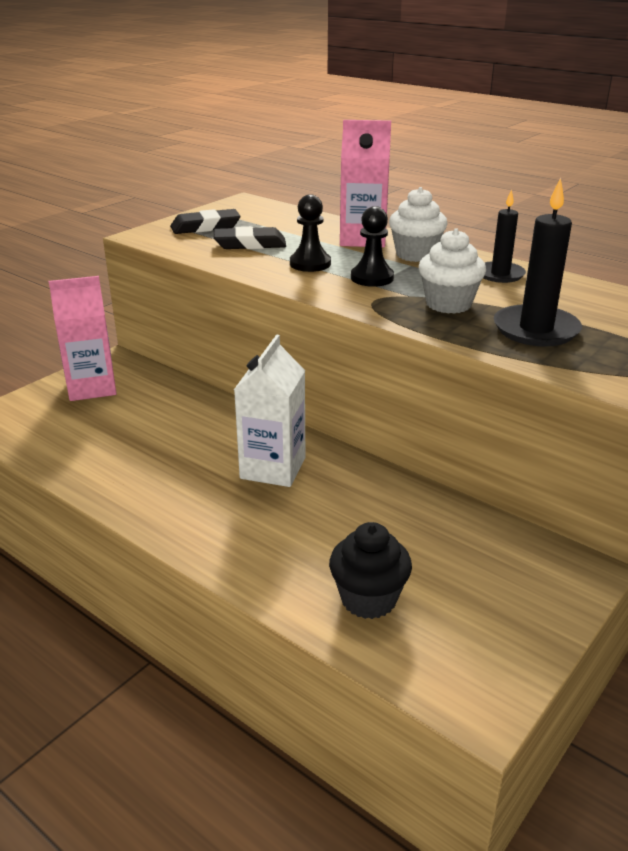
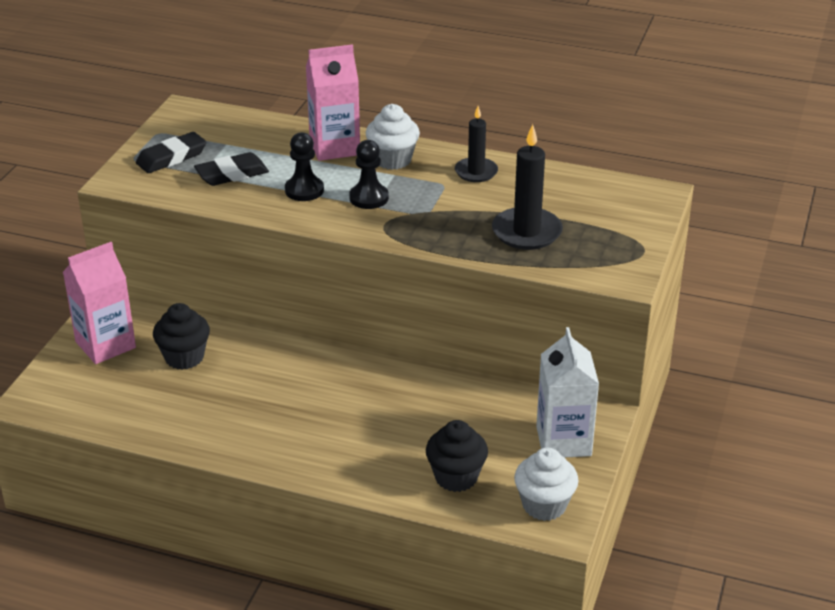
camera: 20 degrees left, 5 degrees up
(153, 411) = (184, 357): none -> black cupcake
(273, 468) = (326, 389): white carton -> white carton (563, 441)
(448, 304) = (447, 217): white cupcake -> white cupcake (544, 505)

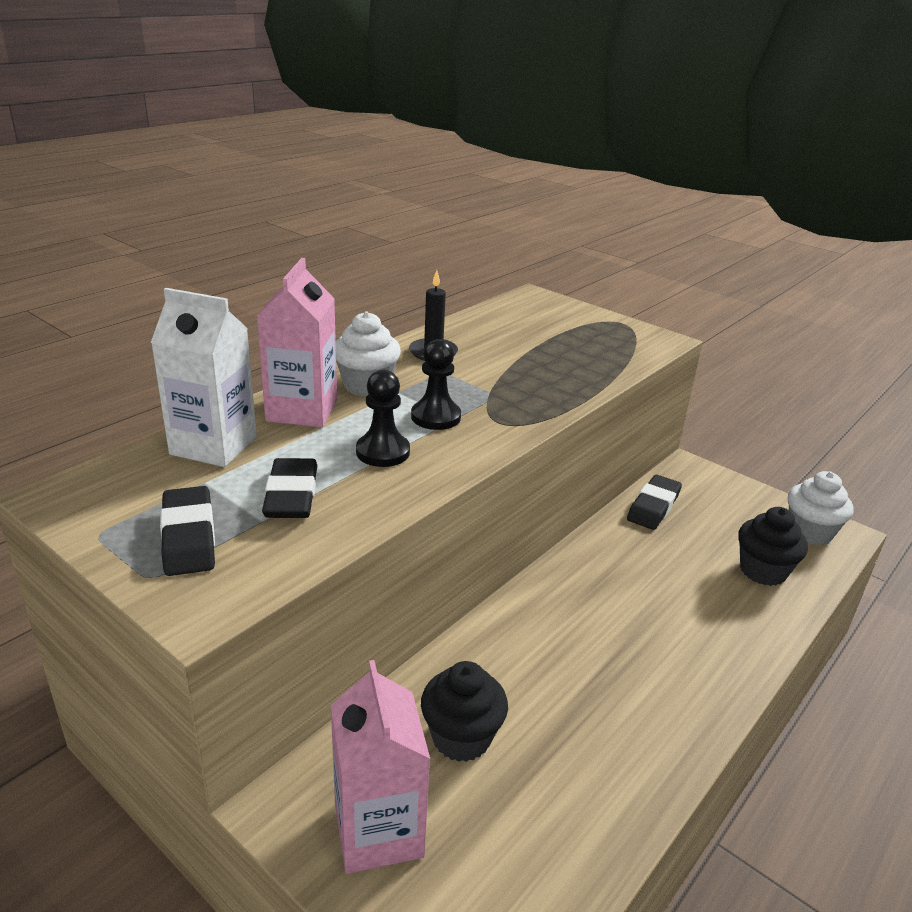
camera: 70 degrees left, 5 degrees down
(510, 402) = (653, 507): none -> black eraser
(526, 232) = (562, 358): black candle -> none
(563, 441) = (719, 496): white carton -> white carton (213, 446)

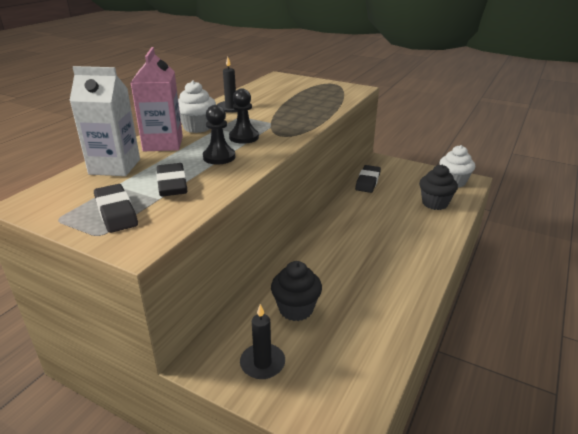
camera: 10 degrees left, 0 degrees up
(378, 830) = (262, 363): pink carton -> black candle

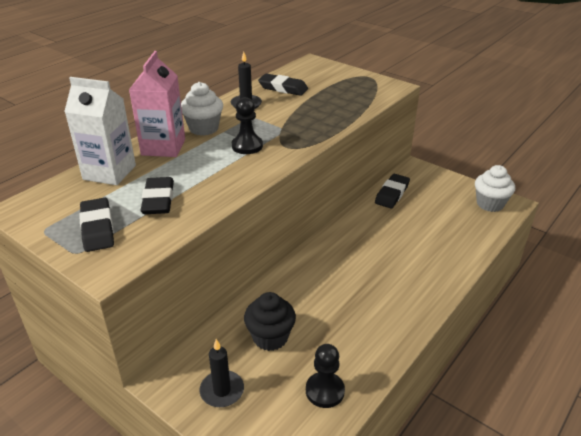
camera: 10 degrees right, 5 degrees up
(219, 157) = (214, 170): black pawn -> black pawn (325, 391)
(260, 95) = (283, 88): none -> black eraser
(434, 203) = (458, 229): black cupcake -> none

